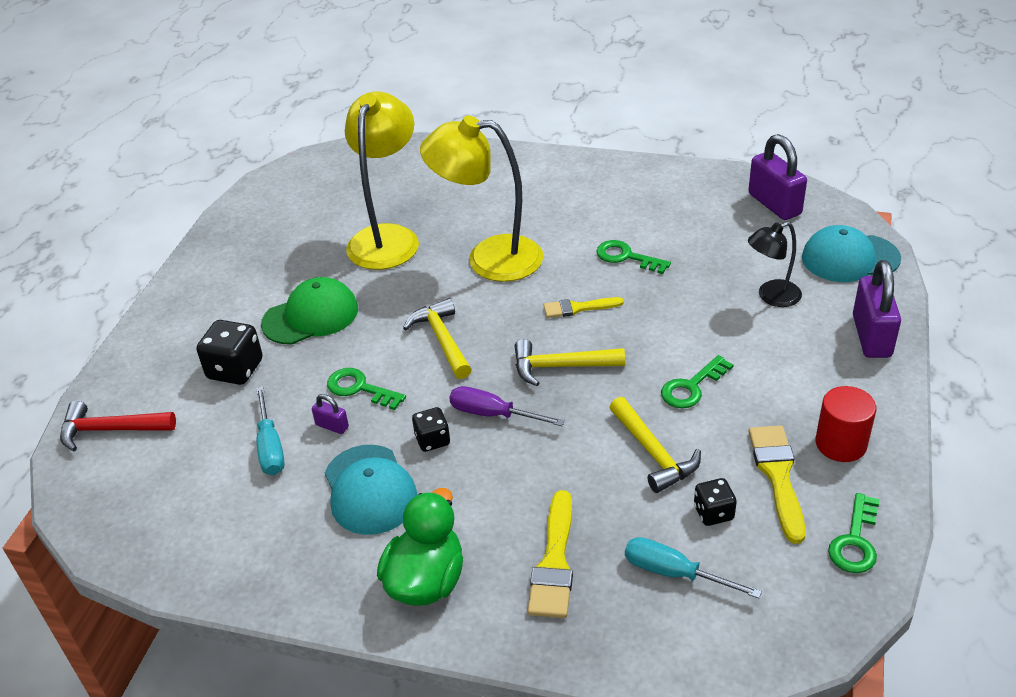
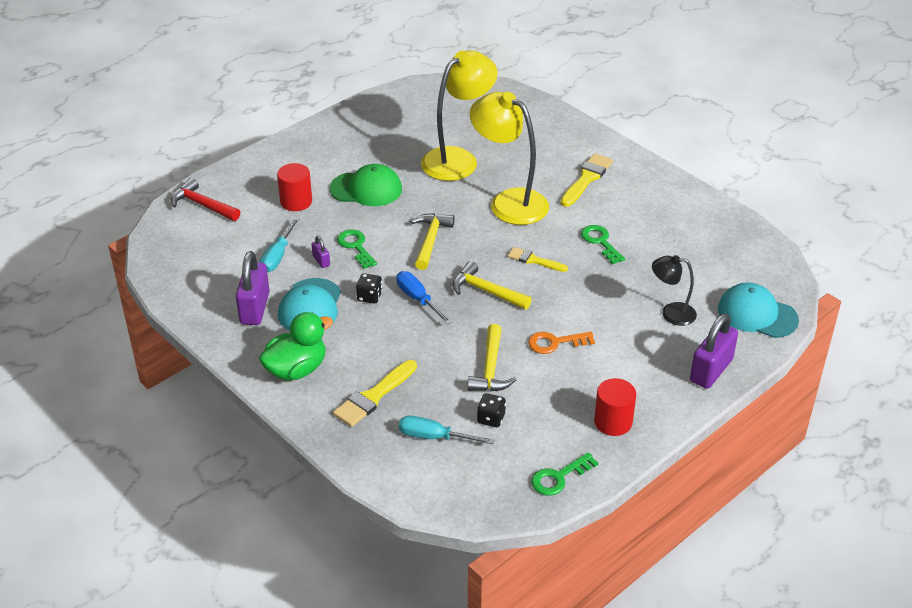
camera: 30 degrees right, 0 degrees up
(235, 370) = (296, 202): black dice -> red cylinder
(492, 414) = (418, 299): purple screwdriver -> blue screwdriver
(674, 573) = (434, 437): turquoise screwdriver -> turquoise screwdriver turned 45 degrees counterclockwise
(691, 387) = (555, 343): green key -> orange key
(774, 204) = (745, 253): purple padlock -> purple padlock (255, 308)
(777, 476) = (552, 419): yellow brush -> yellow brush (586, 179)

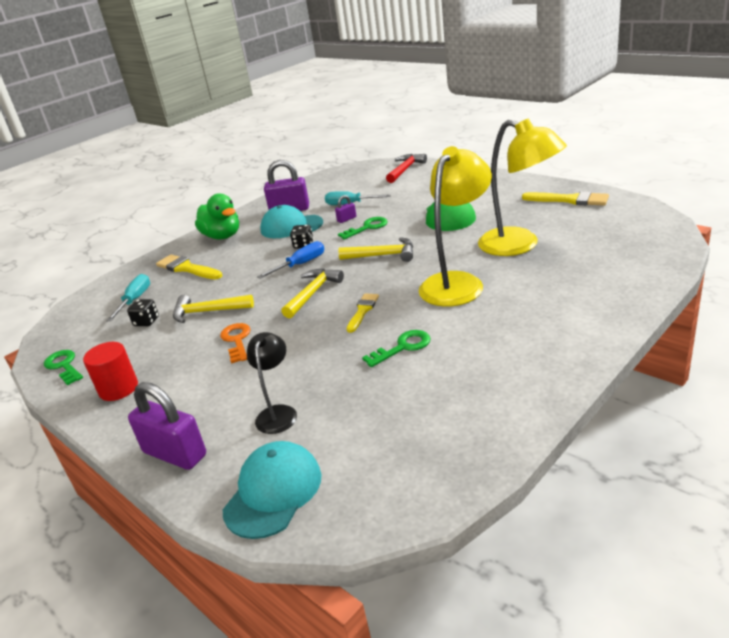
camera: 90 degrees right, 10 degrees down
(296, 202) = (420, 195): red cylinder -> none
(586, 179) = (524, 323): yellow brush -> yellow brush (570, 200)

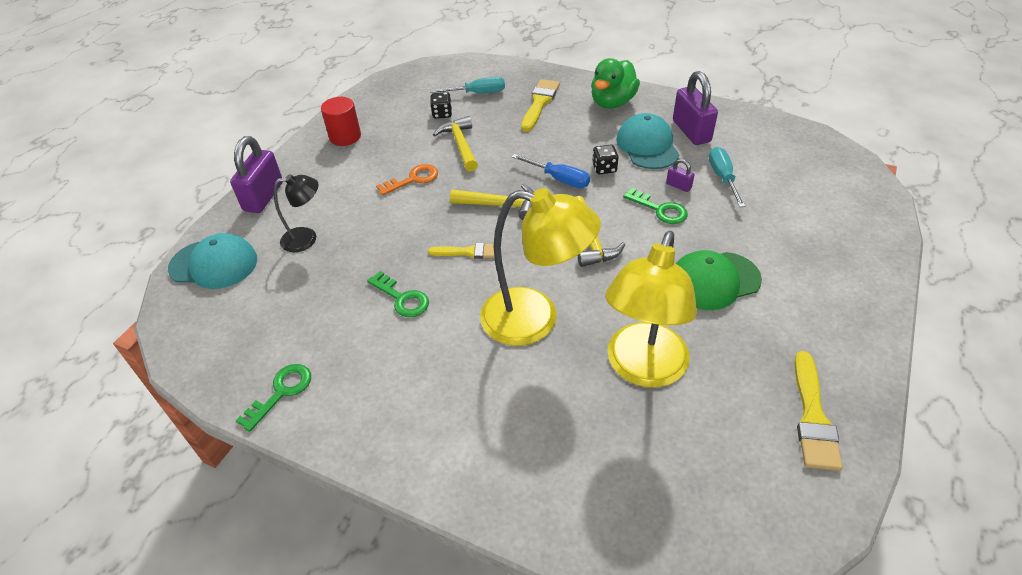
camera: 70 degrees right, 15 degrees up
(64, 366) = (377, 96): green key -> green key (281, 392)
(405, 169) = (857, 204): red hammer -> none

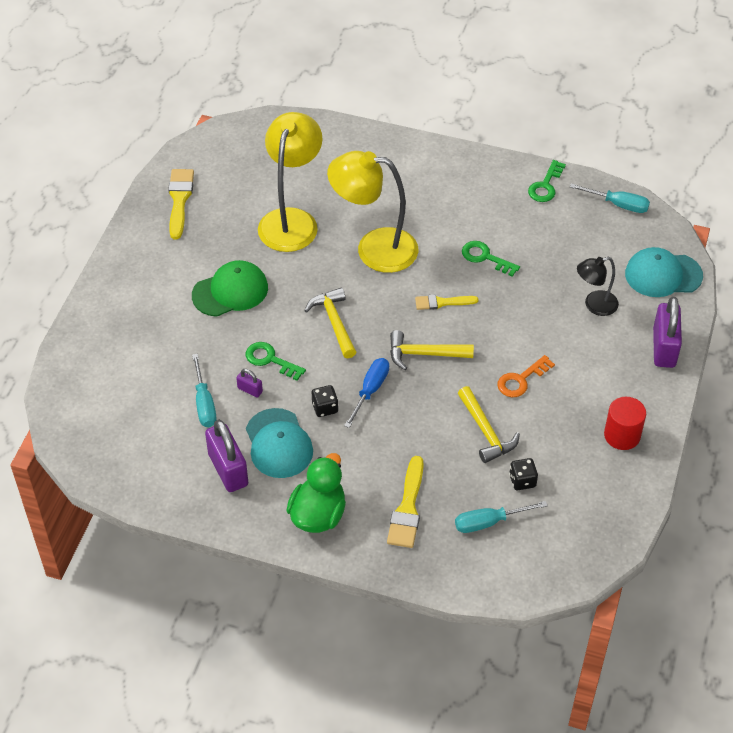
camera: 170 degrees right, 5 degrees up
(204, 355) = (618, 204): none -> turquoise screwdriver
(559, 179) = (370, 390): blue screwdriver -> blue screwdriver turned 90 degrees clockwise

